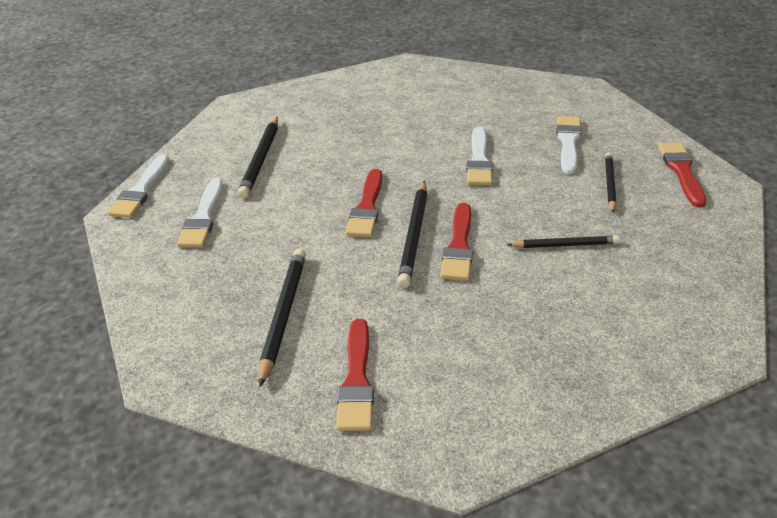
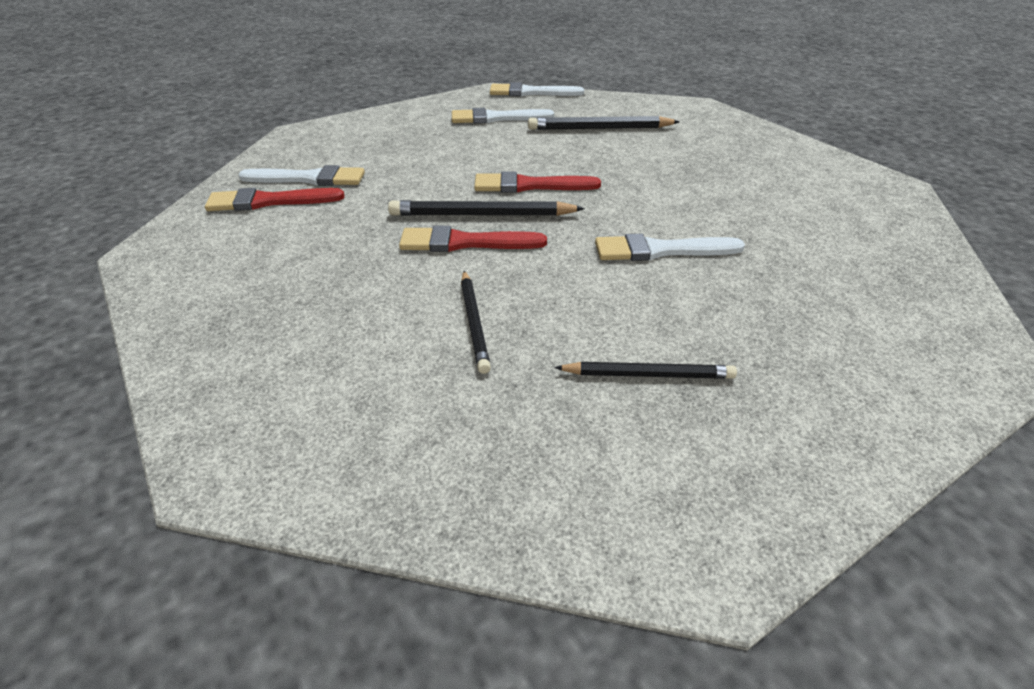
camera: 80 degrees right, 0 degrees up
(283, 314) = (361, 164): black pencil -> none
(568, 142) = (761, 332): white brush -> white brush (309, 179)
(681, 171) = (736, 481): red brush -> none

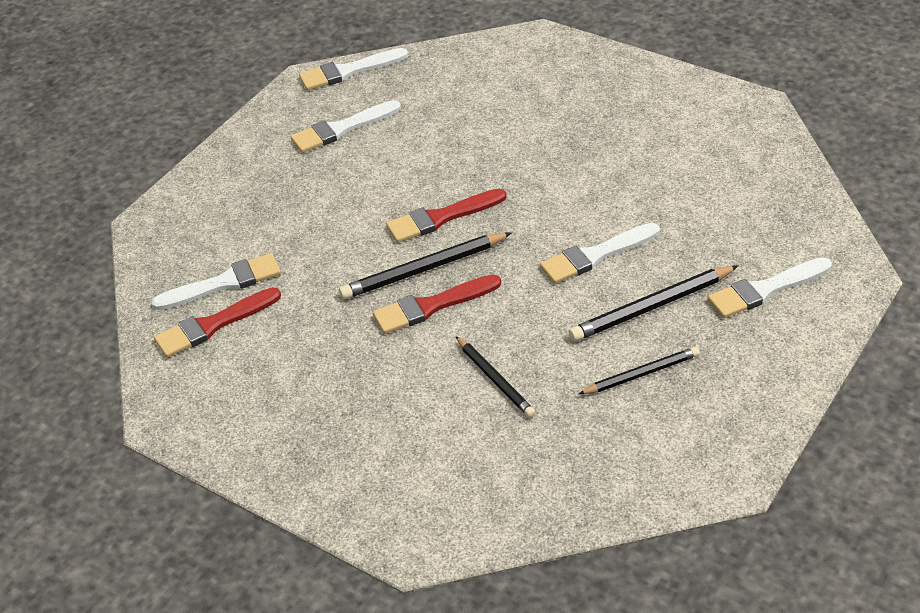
camera: 20 degrees left, 5 degrees up
(599, 128) = (458, 110): black pencil -> black pencil (651, 307)
(854, 338) = (765, 290): none -> white brush

